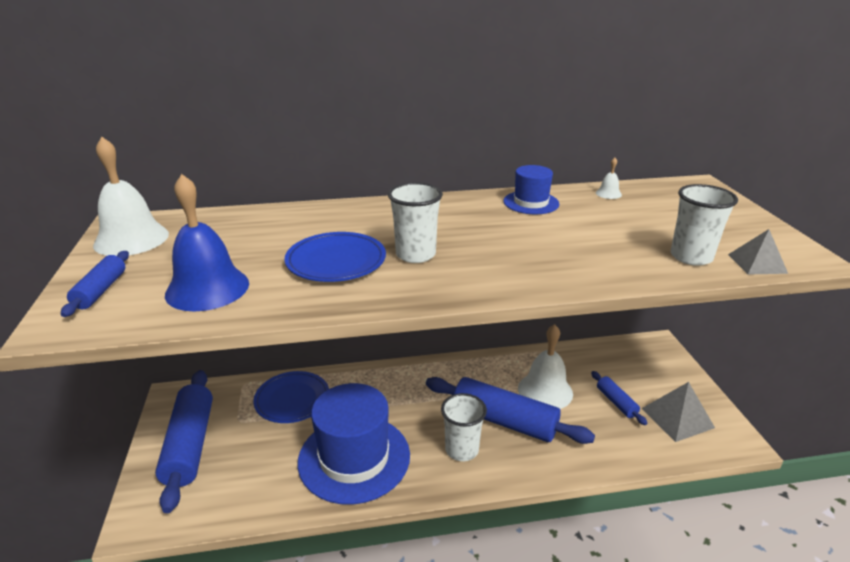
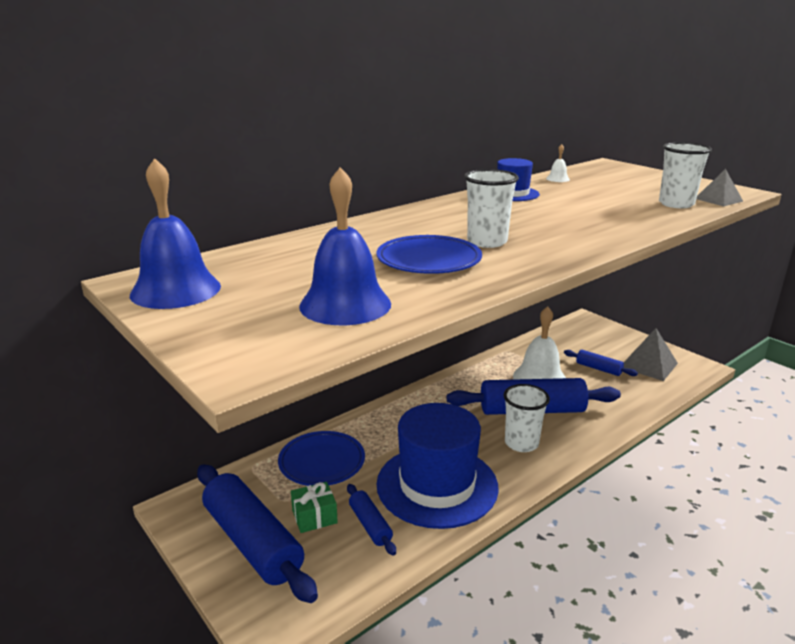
camera: 30 degrees left, 5 degrees down
(101, 290) = (230, 334): blue rolling pin -> blue rolling pin (370, 525)
(131, 239) = (176, 290): white bell -> blue bell
(245, 443) = (314, 516): none -> green gift

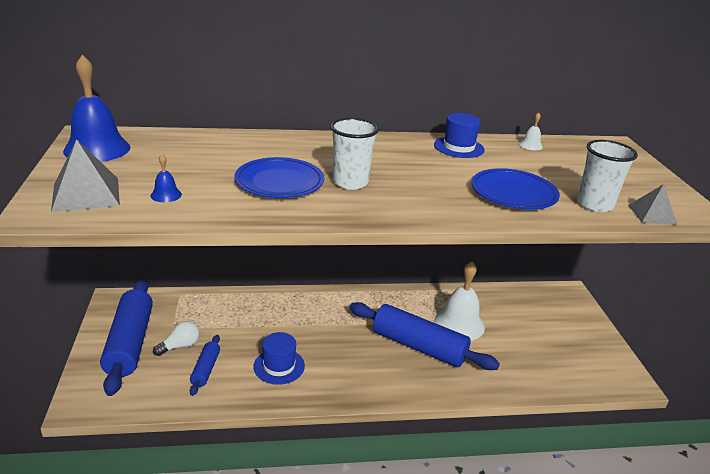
camera: 30 degrees right, 5 degrees up
(314, 516) = (180, 346): green gift -> white light bulb
(322, 462) = (225, 312): blue plate -> blue plate (513, 193)
(345, 304) = (166, 195): blue bell -> blue bell, size x0.42
(437, 485) = (279, 366): blue hat -> blue hat, size x0.50
(521, 443) = (377, 367): white cup -> none
(598, 369) = (523, 339): blue rolling pin -> none
(648, 365) = (578, 357): grey pyramid -> grey pyramid (86, 194)

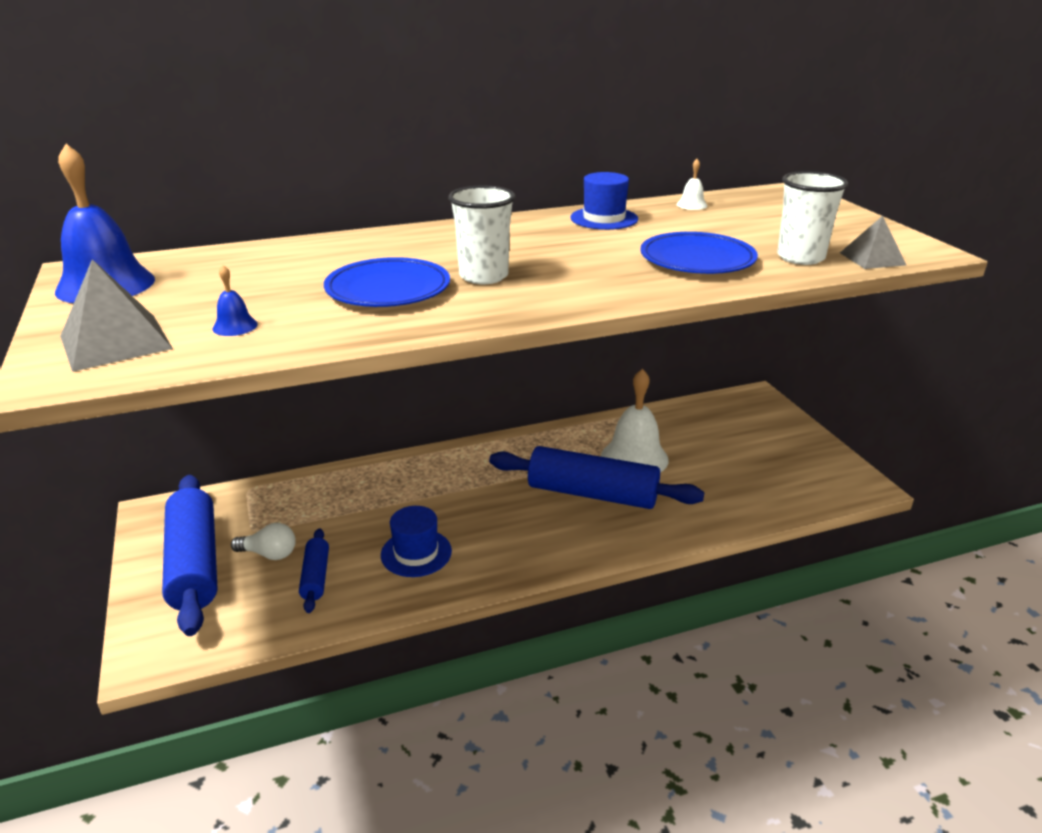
camera: 10 degrees left, 0 degrees up
(180, 346) = (269, 554): white light bulb -> white light bulb turned 60 degrees clockwise

